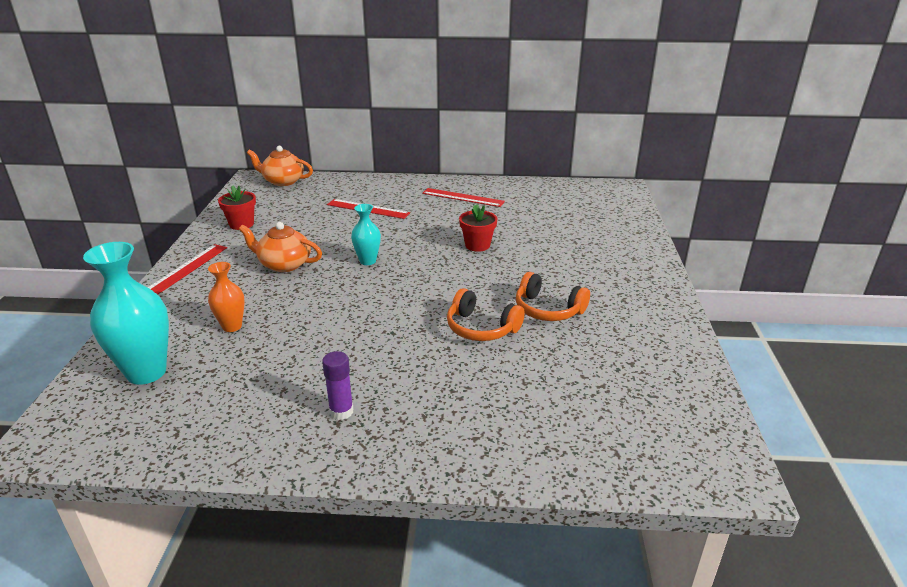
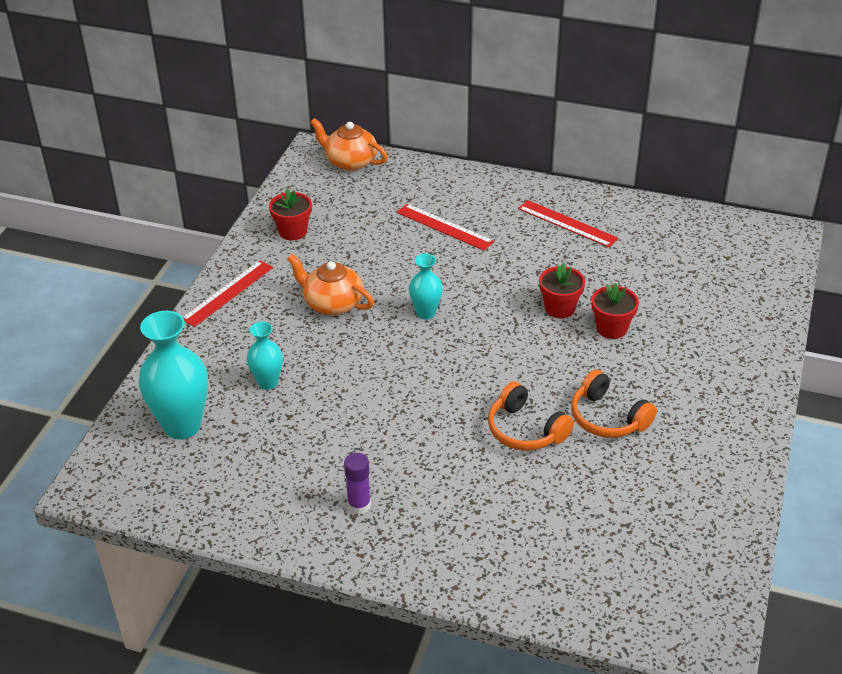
camera: 15 degrees right, 10 degrees up
(232, 326) = (268, 382): orange vase -> turquoise vase
(524, 252) = (611, 328): none -> red flower pot

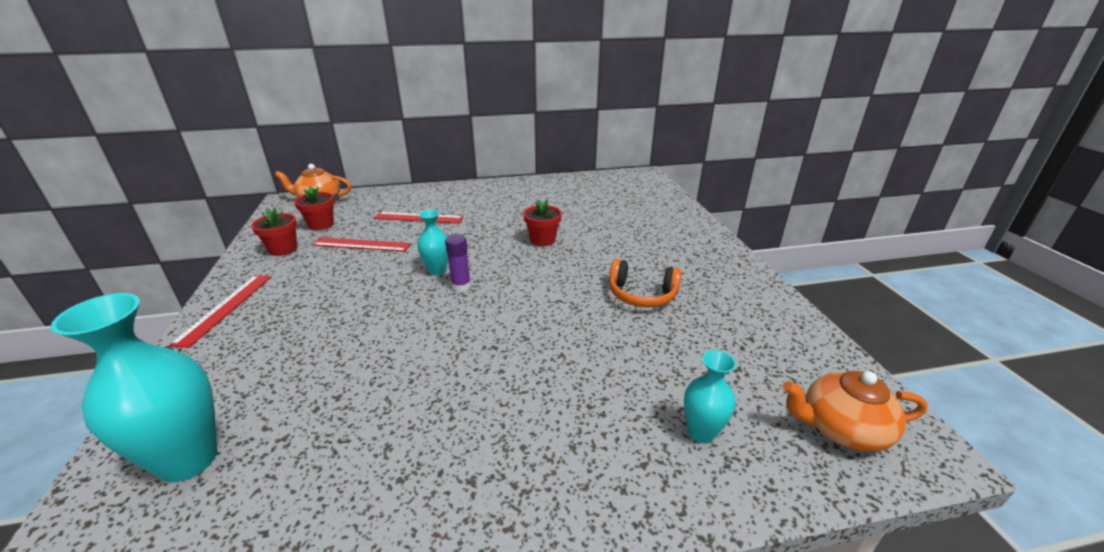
camera: 30 degrees left, 10 degrees down
(268, 382) = (298, 372): turquoise vase -> turquoise vase (701, 432)
(332, 303) = (344, 287): orange teapot -> orange teapot (841, 429)
(359, 505) = (471, 463): purple glue stick -> purple glue stick (461, 286)
(525, 430) = (586, 325): orange headphones -> none
(567, 223) = (508, 197): red ruler -> red ruler (361, 245)
(611, 328) = (590, 241): red flower pot -> red flower pot (321, 225)

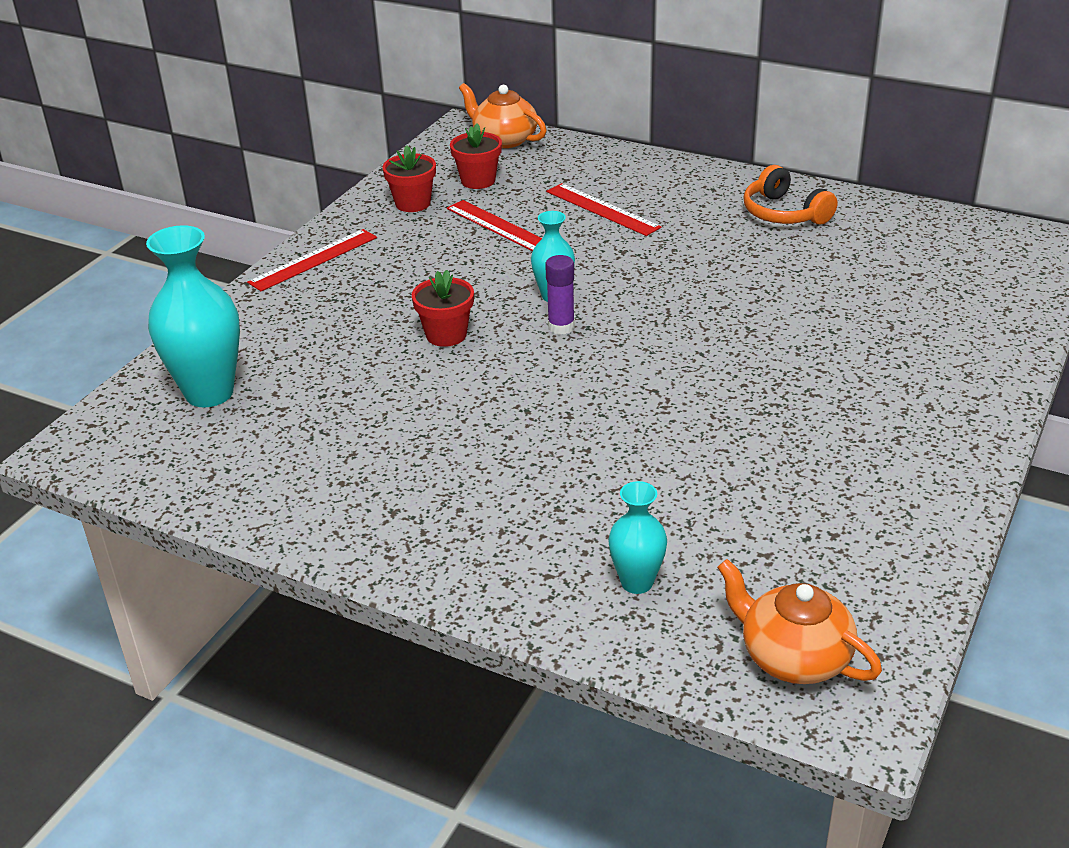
camera: 40 degrees right, 5 degrees up
(542, 240) = (730, 302): red flower pot -> red flower pot (446, 335)
(642, 295) = (767, 427): orange headphones -> orange headphones (784, 213)

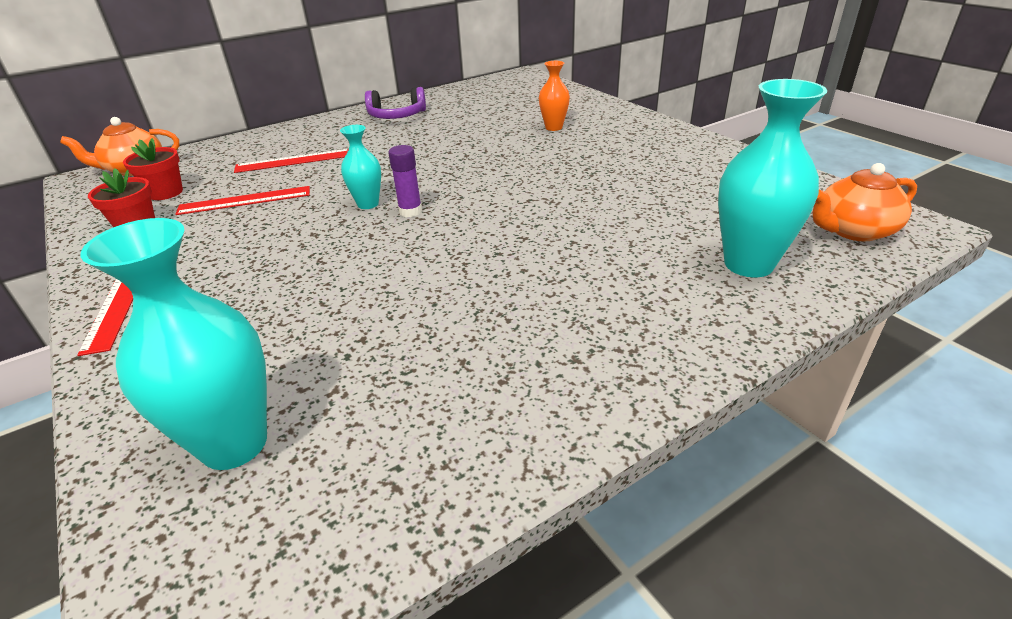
camera: 60 degrees left, 0 degrees up
(446, 335) = (349, 261): red flower pot -> none
(637, 582) = (748, 264): turquoise vase -> turquoise vase, size x1.81
(784, 213) = (397, 116): orange headphones -> purple headphones
(876, 338) = (553, 127): none -> orange vase

